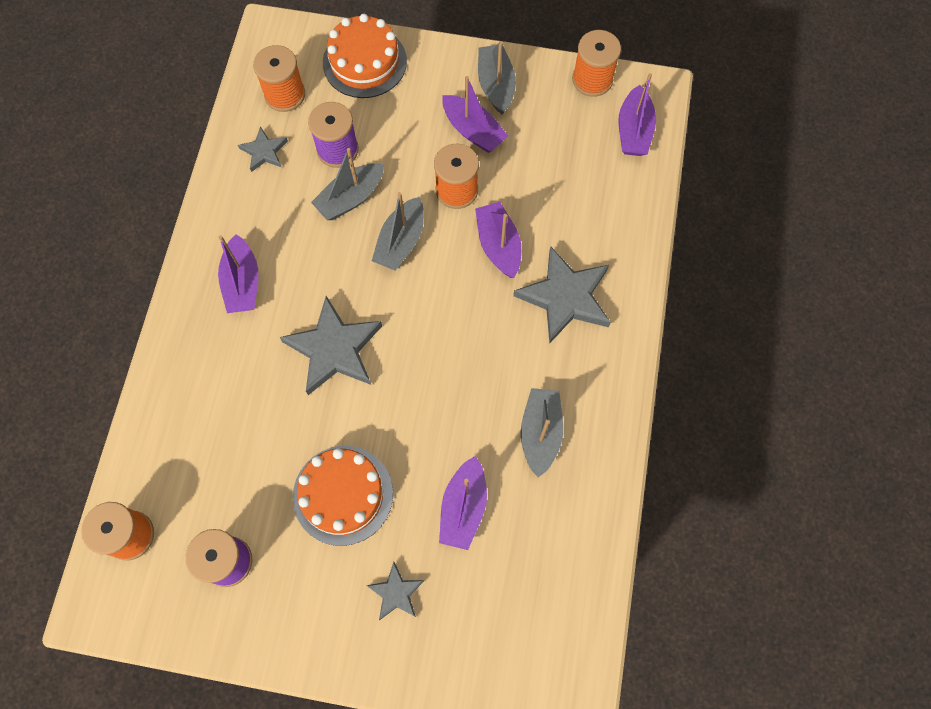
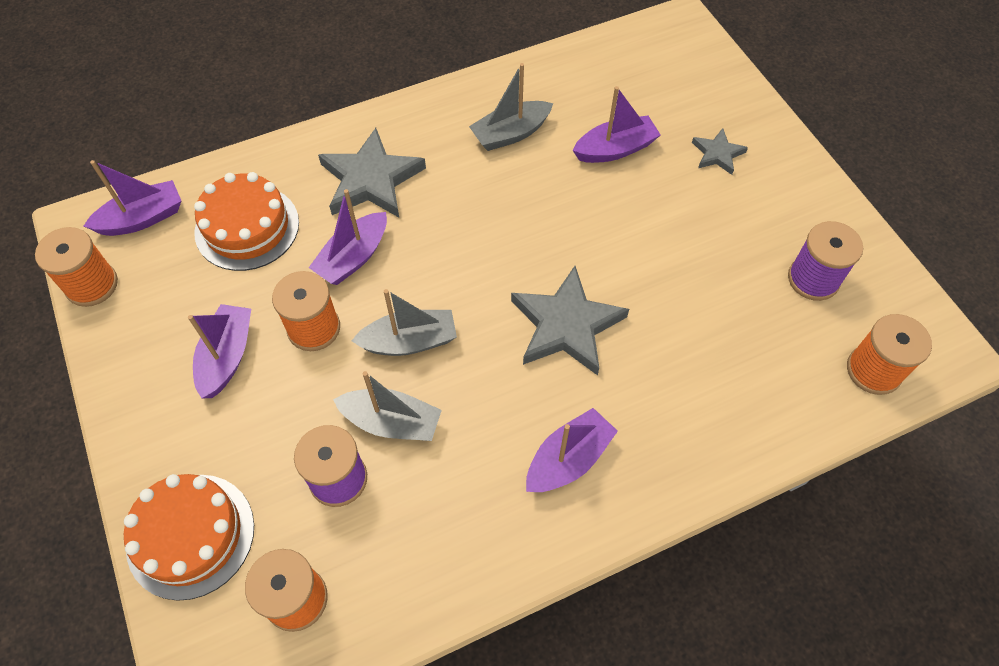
camera: 125 degrees left, 10 degrees down
(264, 151) = (394, 561): grey star -> none
(343, 495) = (683, 234): orange cake -> orange cake (247, 227)
(496, 85) = (149, 370): grey boat -> none

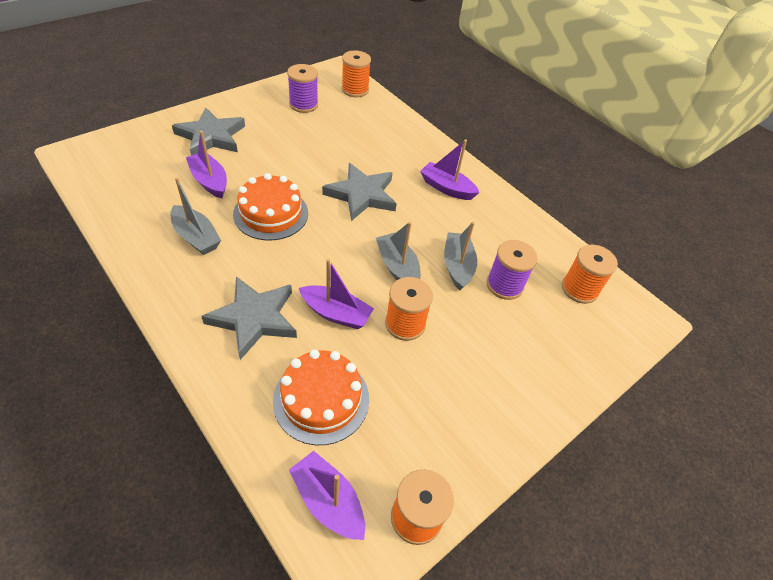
camera: 110 degrees left, 10 degrees down
(190, 535) = (577, 354): orange cake -> orange cake (271, 213)
(227, 357) = (447, 374): purple boat -> none
(717, 154) = (211, 136): grey star -> grey star, size x1.92

